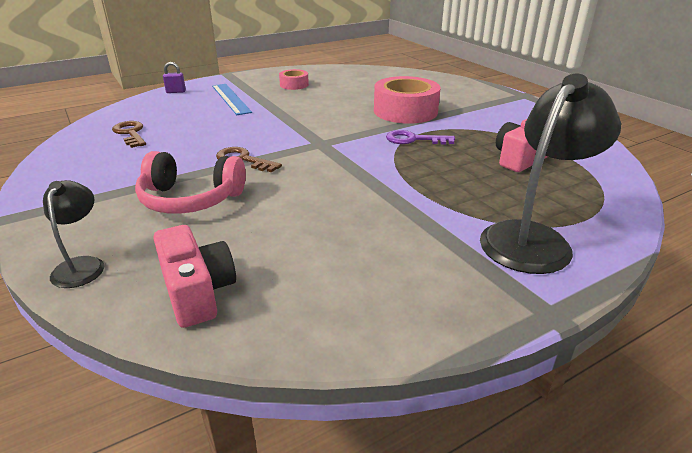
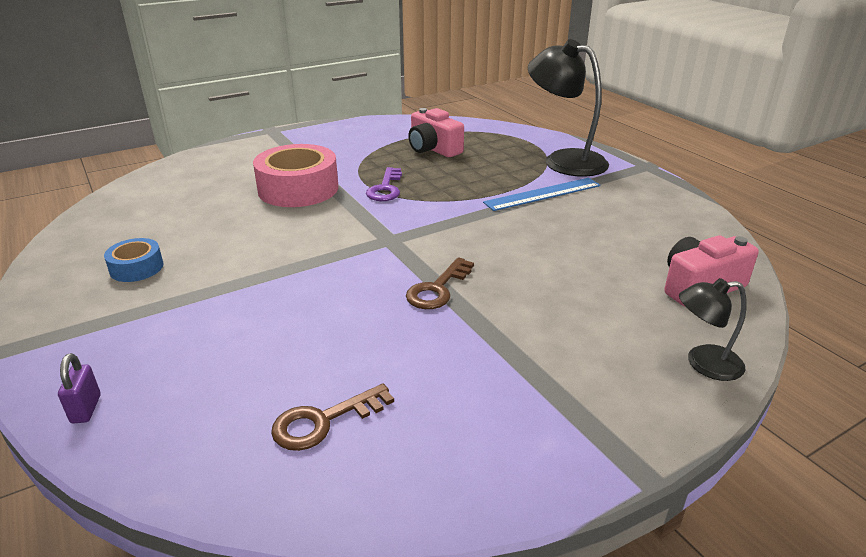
camera: 90 degrees left, 0 degrees up
(190, 199) = (547, 314): pink headphones -> none
(231, 98) = (176, 327): blue ruler -> blue ruler (543, 194)
(294, 85) = (136, 268): pink tape -> blue tape

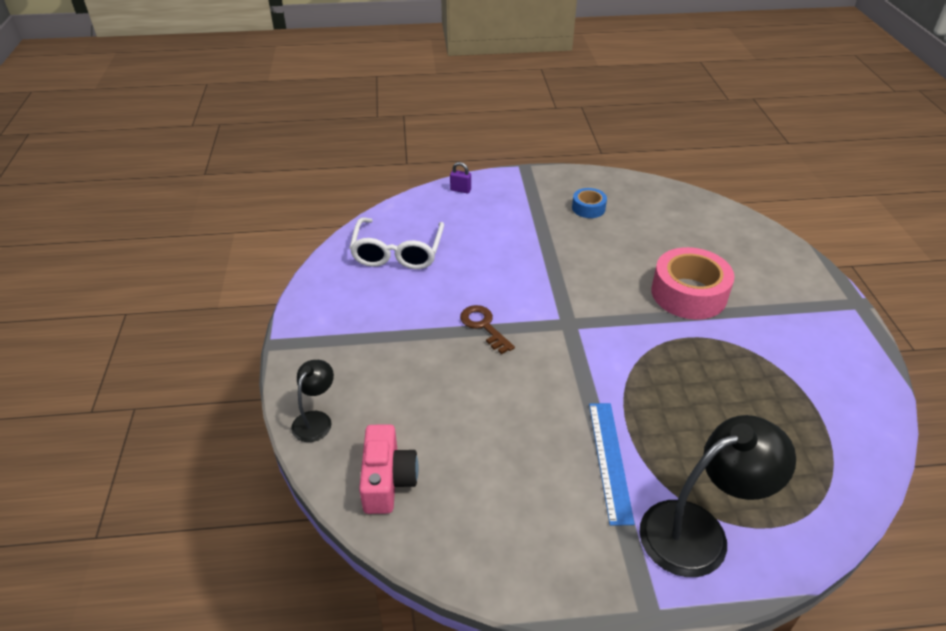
camera: 115 degrees right, 10 degrees up
(324, 421) = (397, 253): brown key -> white glasses
(385, 188) = (669, 347): purple key -> none
(433, 149) = (769, 416): pink camera -> none

